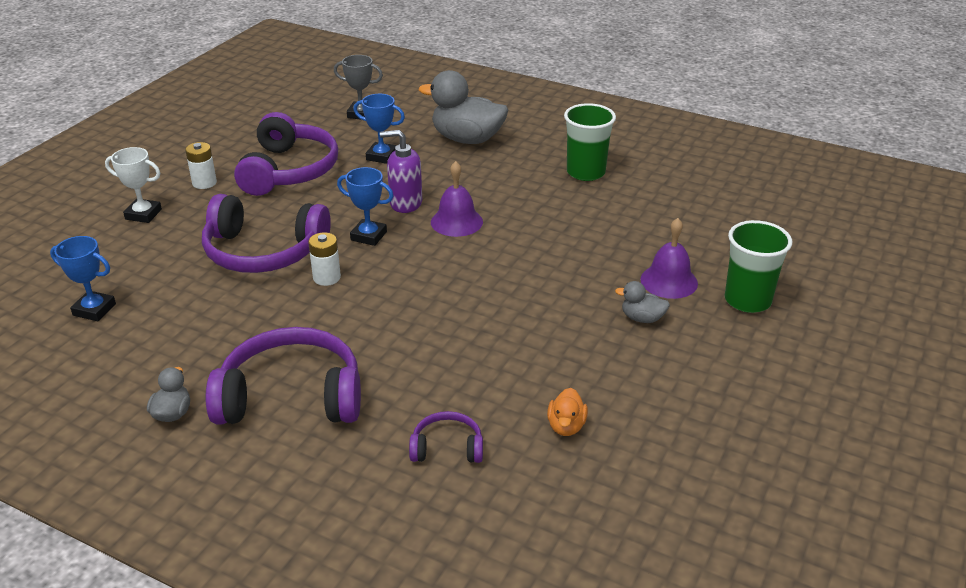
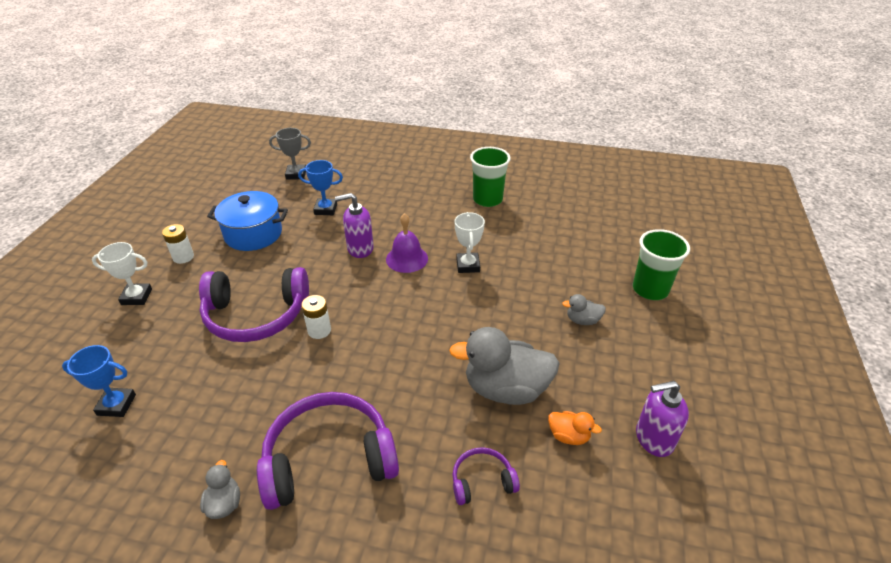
camera: 15 degrees left, 5 degrees up
(289, 170) = (253, 234): purple headphones -> blue pot
(368, 236) = (341, 284): blue trophy -> none
(467, 139) = (387, 184): grey duck -> grey duck (506, 389)
(527, 240) = (468, 265): none -> white trophy
(566, 426) = (568, 436): orange duck -> orange duck turned 60 degrees counterclockwise
(667, 448) = (653, 438): none -> purple soap dispenser
(669, 281) = (587, 283): purple bell -> none

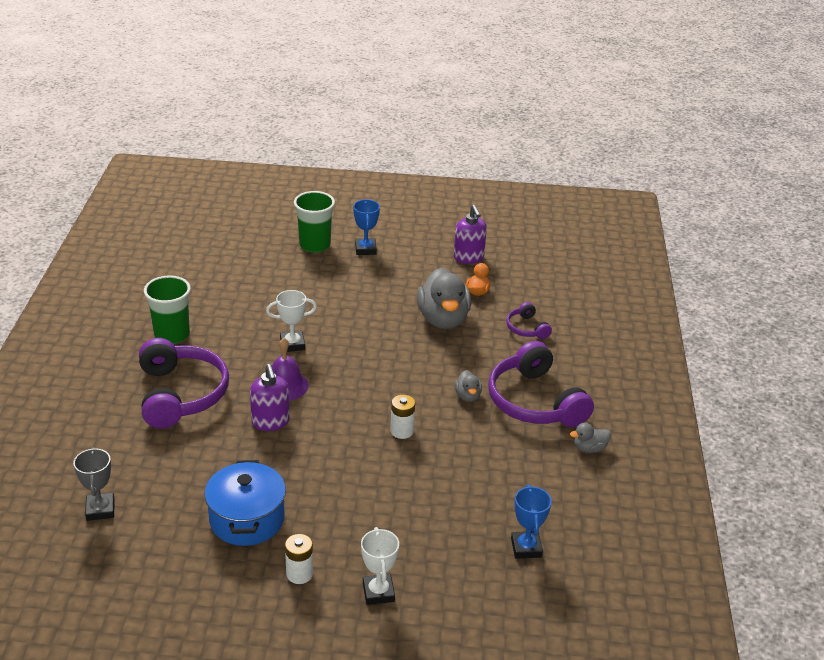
camera: 100 degrees left, 5 degrees down
(256, 315) = (389, 480): purple headphones -> purple headphones (181, 394)
(325, 209) = (191, 463): blue trophy -> blue trophy (365, 249)
(582, 320) = (359, 280): grey duck -> grey duck (467, 396)

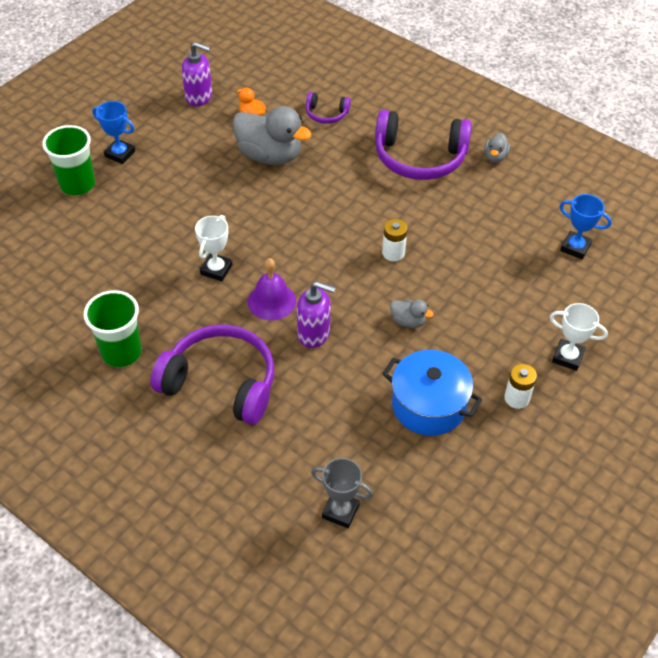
camera: 55 degrees left, 15 degrees up
(467, 396) = (382, 192): grey duck -> grey duck (408, 321)

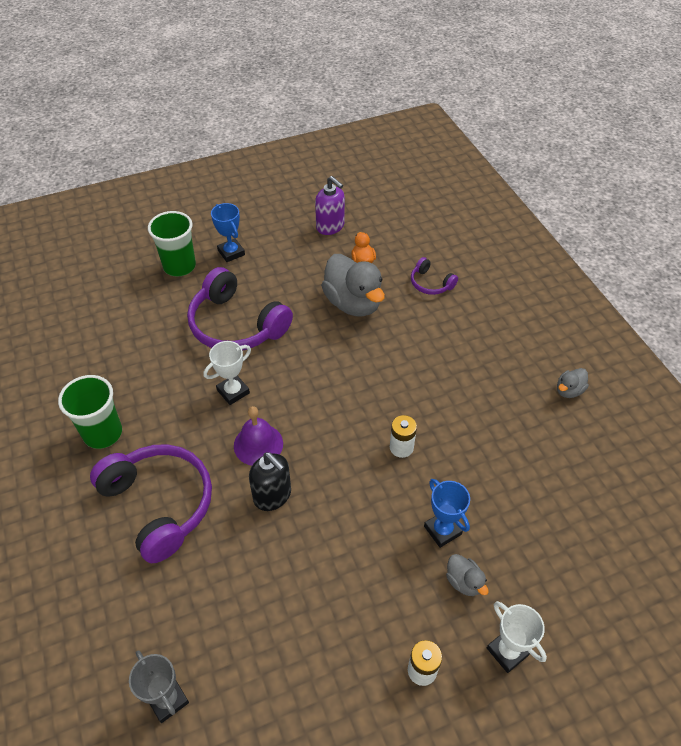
camera: 30 degrees right, 0 degrees up
(314, 334) = (272, 496): purple soap dispenser -> black soap dispenser
(408, 321) = (368, 526): grey duck -> grey duck (464, 582)
(419, 157) = (491, 360): purple headphones -> purple headphones (236, 325)
(428, 405) = (327, 629): blue pot -> none
(575, 247) = (594, 527): blue trophy -> blue trophy (442, 530)

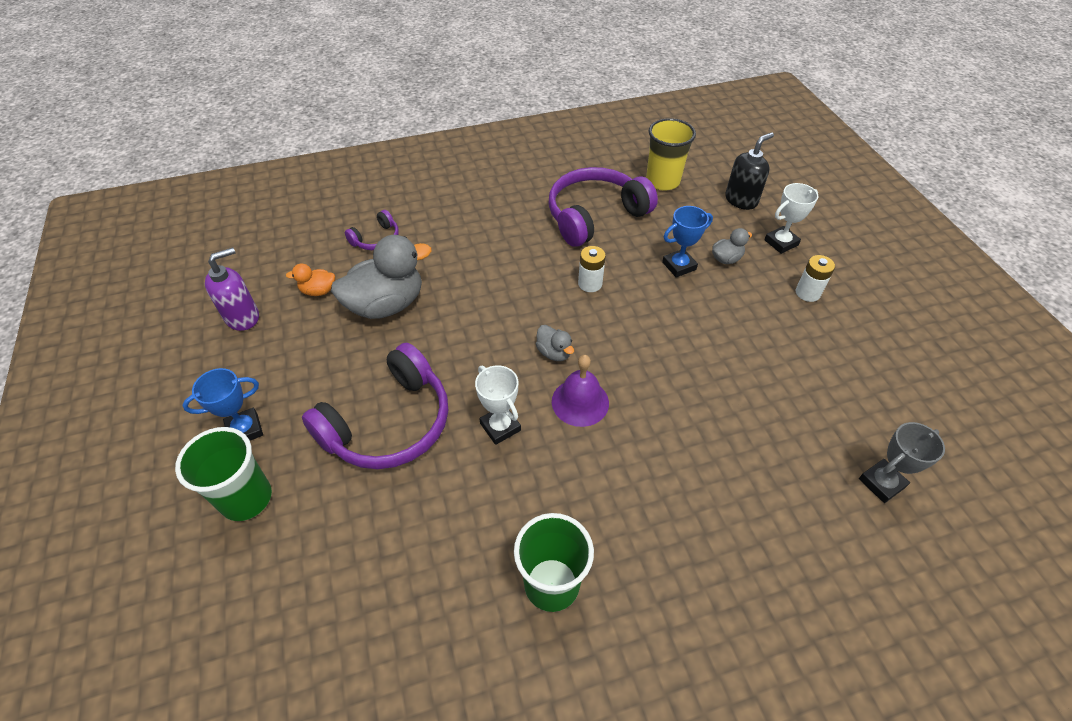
camera: 85 degrees left, 0 degrees up
(159, 504) = (661, 503): purple headphones -> purple headphones (595, 215)
(272, 496) = (646, 390): black soap dispenser -> black soap dispenser (741, 200)
(569, 391) = (535, 170): grey duck -> grey duck (554, 352)
(591, 518) = (662, 181): none -> yellow cup

